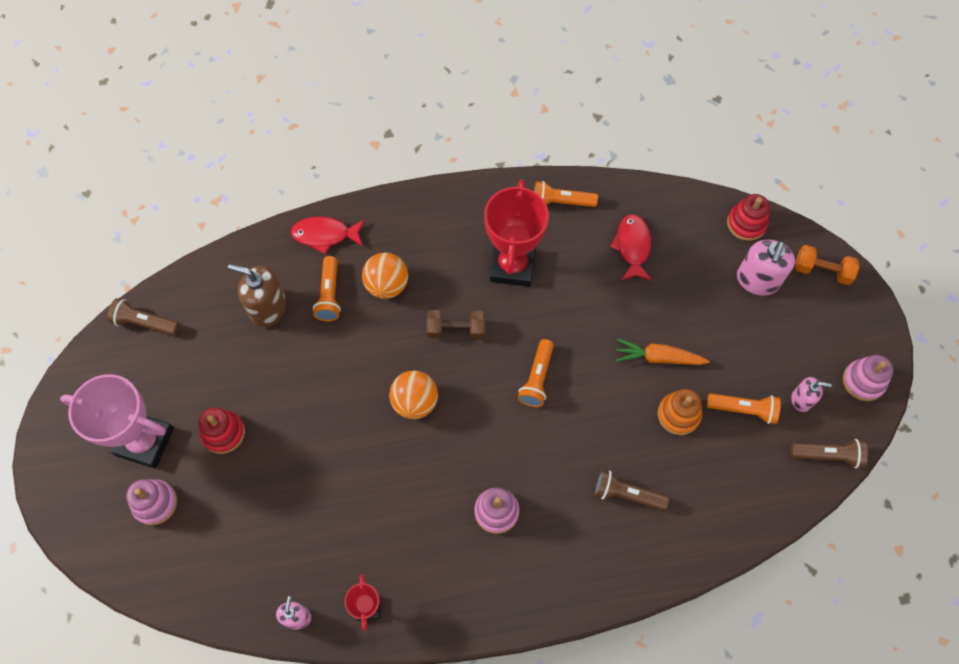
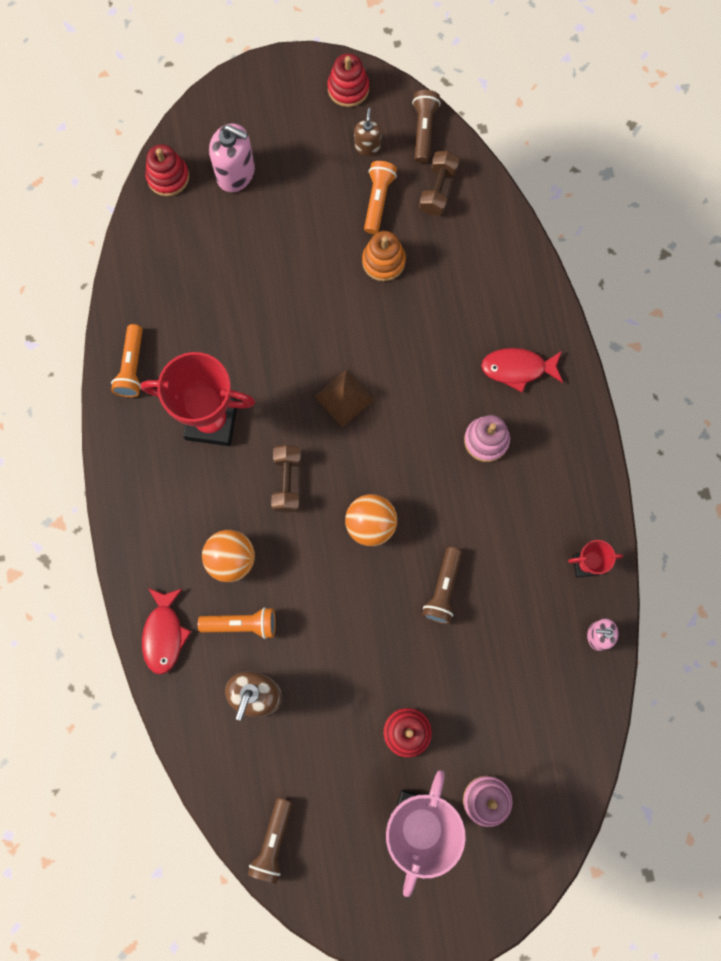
camera: 90 degrees left, 10 degrees up
(537, 378) = (344, 398): orange flashlight -> brown pyramid
(626, 494) = (466, 315): brown flashlight -> brown flashlight (443, 589)
(632, 246) = (191, 294): red fish -> red fish (517, 369)
(658, 357) = (321, 276): orange carrot -> none
(761, 468) = (438, 190): none -> brown dumbbell
(801, 400) = (367, 146): pink soap dispenser -> brown soap dispenser
(822, 271) = (227, 110): orange dumbbell -> none
(863, 381) = (348, 89): pink stacking toy -> red stacking toy

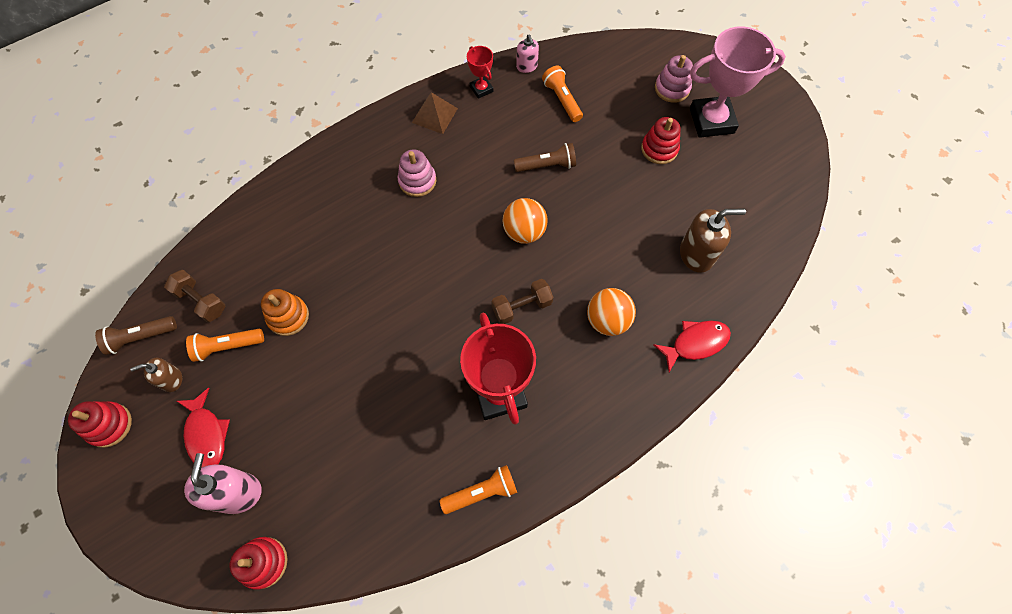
camera: 115 degrees left, 10 degrees down
(241, 624) = (652, 289): orange flashlight -> orange flashlight (562, 100)
(273, 841) = (785, 199): brown flashlight -> none
(344, 398) = (428, 295): brown pyramid -> brown pyramid (434, 115)
(438, 190) = (201, 301): brown dumbbell -> brown dumbbell turned 45 degrees clockwise
(517, 369) = (348, 182): red fish -> red fish (206, 434)

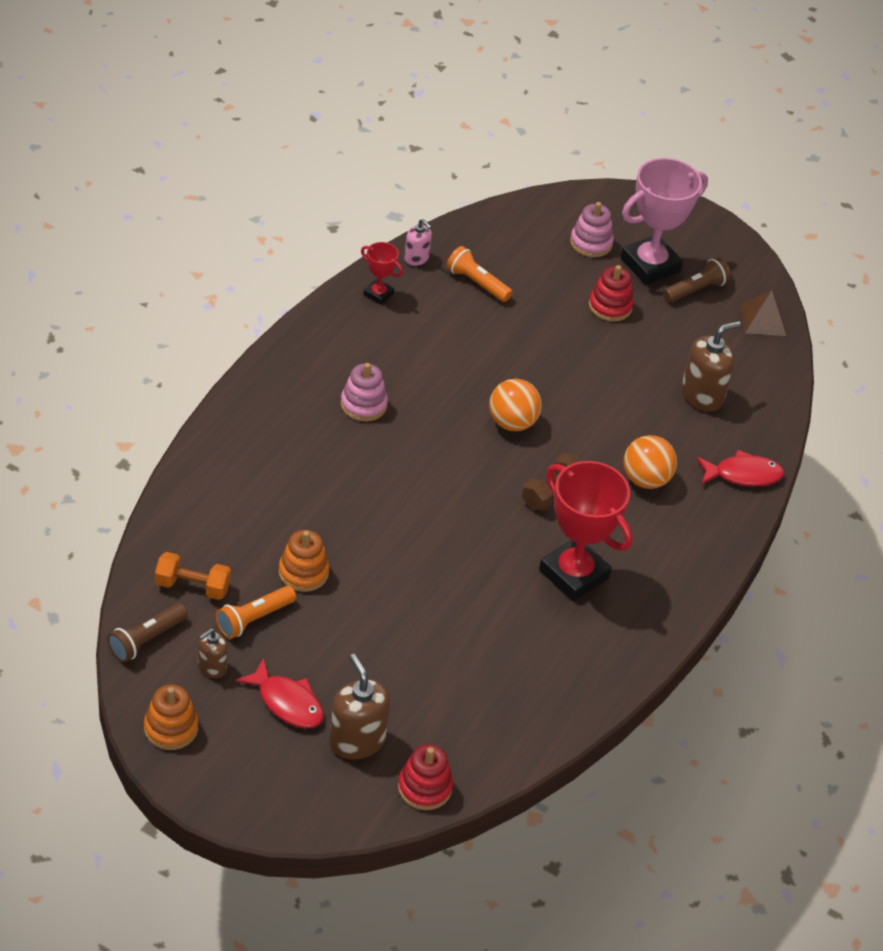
camera: 30 degrees left, 20 degrees down
(109, 425) = (171, 728): red stacking toy -> orange stacking toy
(201, 301) = (192, 586): brown dumbbell -> orange dumbbell
(237, 492) = (357, 740): pink soap dispenser -> brown soap dispenser
(434, 115) = (341, 334): brown pyramid -> brown pyramid (763, 320)
(481, 492) = (606, 662): orange flashlight -> none
(546, 165) = (498, 353): brown flashlight -> brown flashlight (695, 290)
(695, 343) = (743, 475): red fish -> red fish turned 45 degrees clockwise

